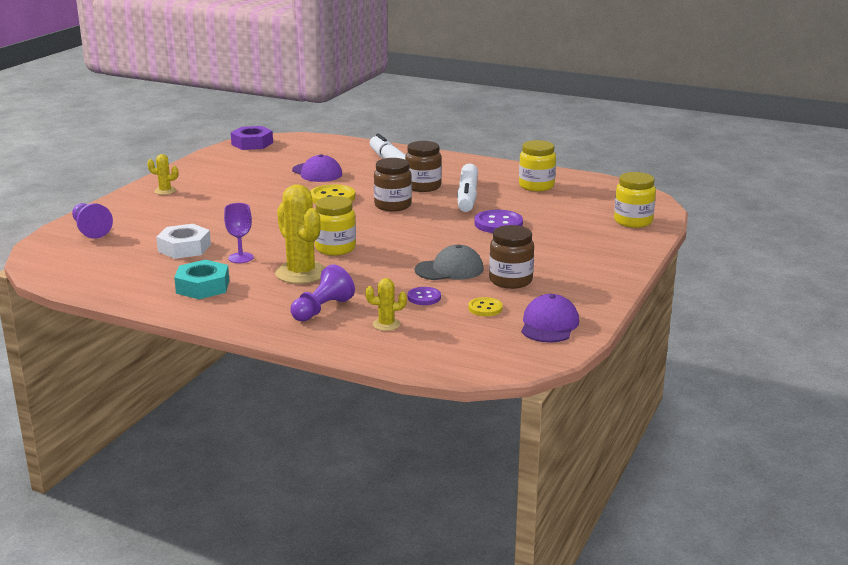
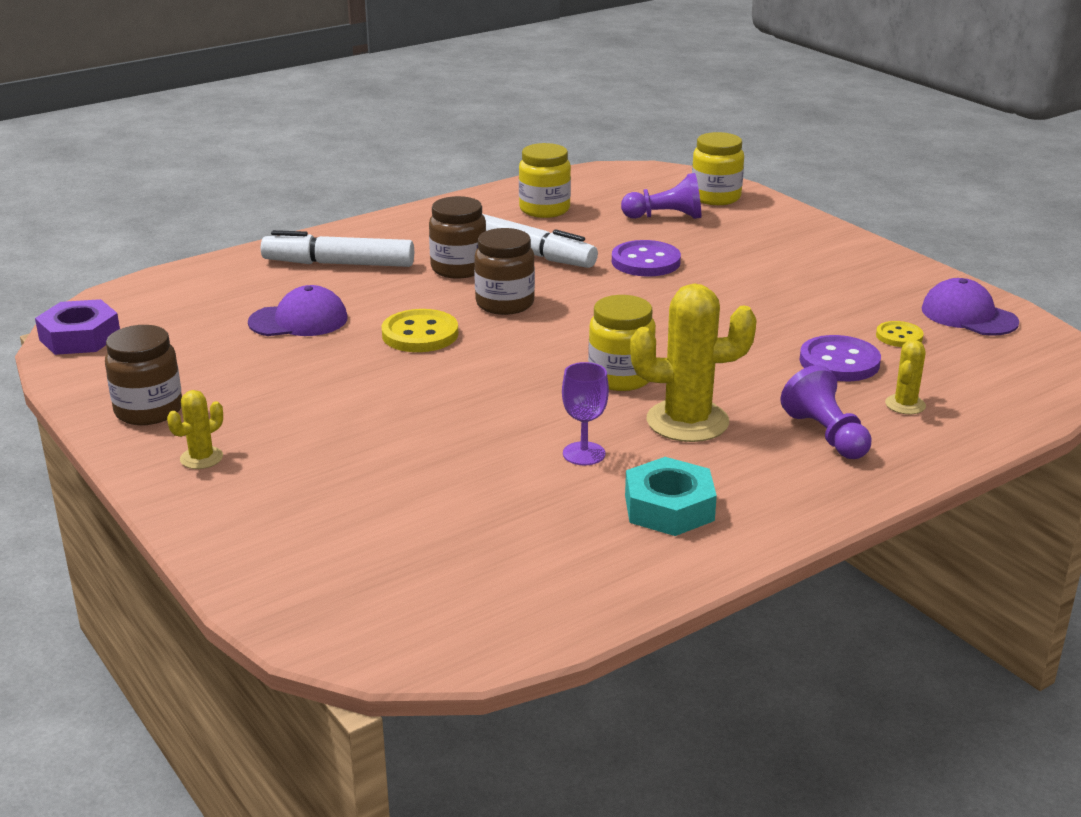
camera: 60 degrees left, 5 degrees up
(90, 230) = (302, 567): purple pawn -> purple pawn (665, 217)
(184, 248) = (493, 492): white nut -> none
(424, 297) = (839, 362): purple button -> purple button, size x1.67
(449, 269) = (764, 325): grey cap -> none
(510, 281) = (829, 302): brown jar -> brown jar (149, 410)

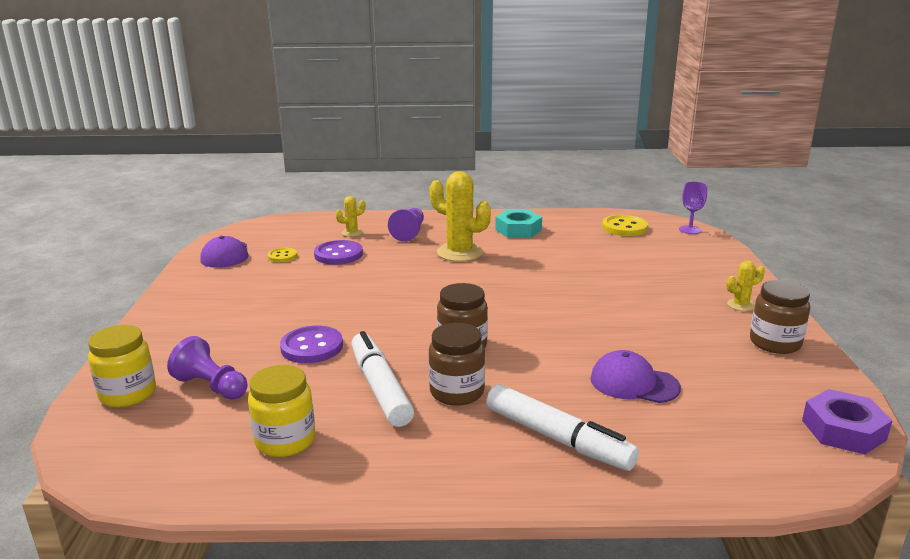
camera: 145 degrees left, 5 degrees down
(420, 334) = (548, 341): yellow button -> yellow button (624, 228)
(584, 454) = (528, 254): purple goblet -> purple goblet (690, 230)
(620, 377) = (460, 279): yellow jar -> none

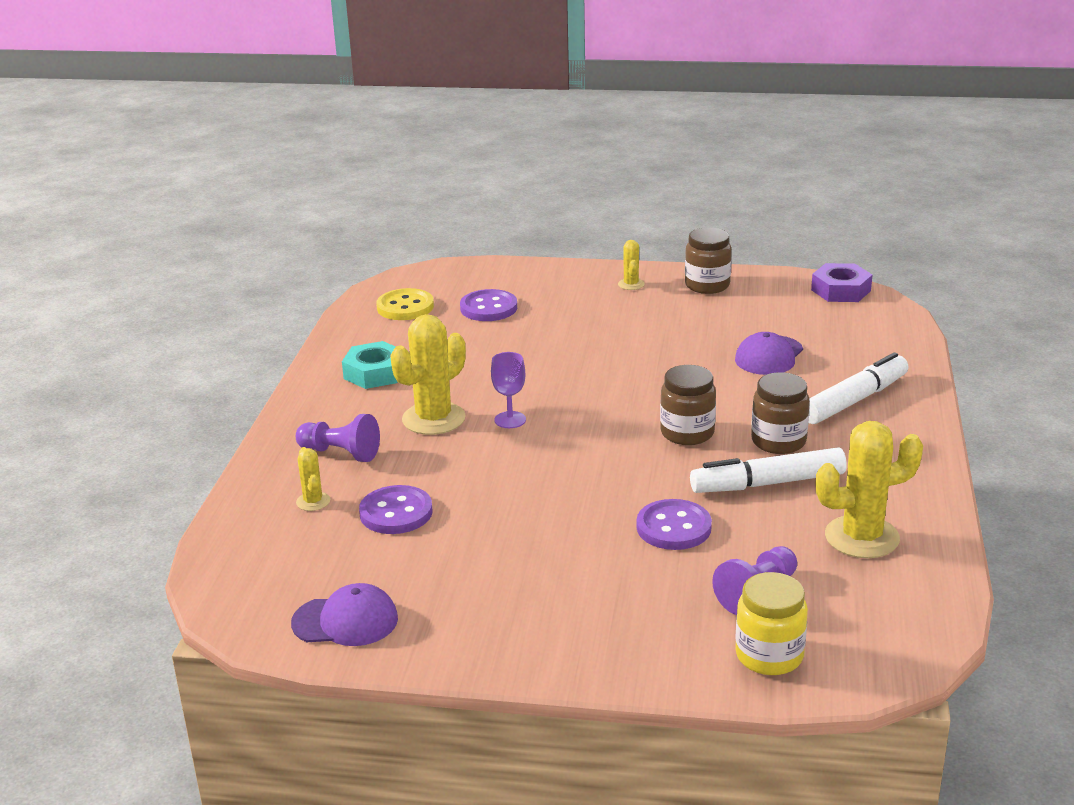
camera: 80 degrees left, 5 degrees up
(282, 256) = (379, 563): yellow button -> none
(285, 440) = (861, 537): yellow jar -> yellow cactus
(644, 253) = (488, 308): none -> purple button
(690, 230) = (432, 273): purple goblet -> purple goblet (510, 420)

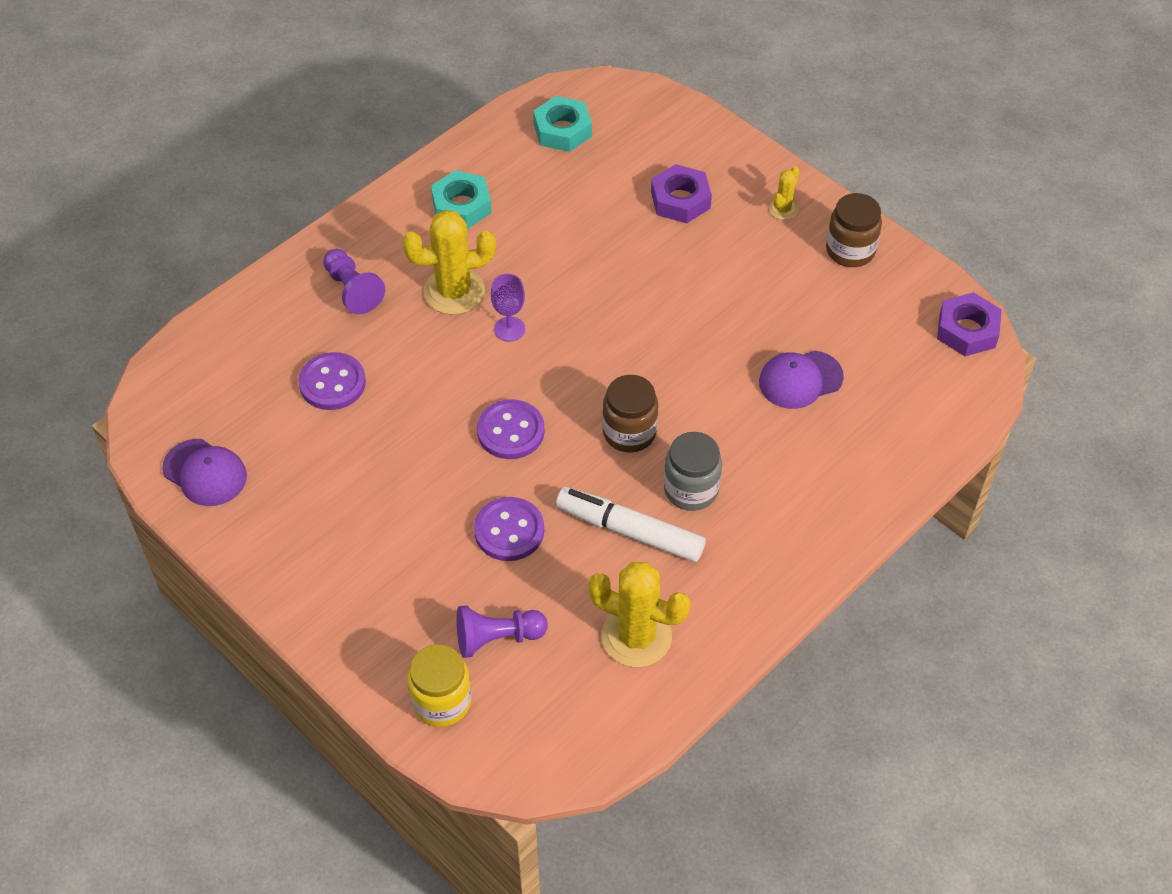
camera: 35 degrees right, 25 degrees up
(313, 501) = (288, 333): yellow cactus -> none
(405, 307) = (562, 130): yellow button -> turquoise nut
(488, 308) = (629, 171): purple button -> purple button (511, 431)
(549, 307) = (680, 200): none -> purple nut
(778, 441) = (691, 489): brown jar -> grey jar
(854, 400) = (810, 481): white marker -> none

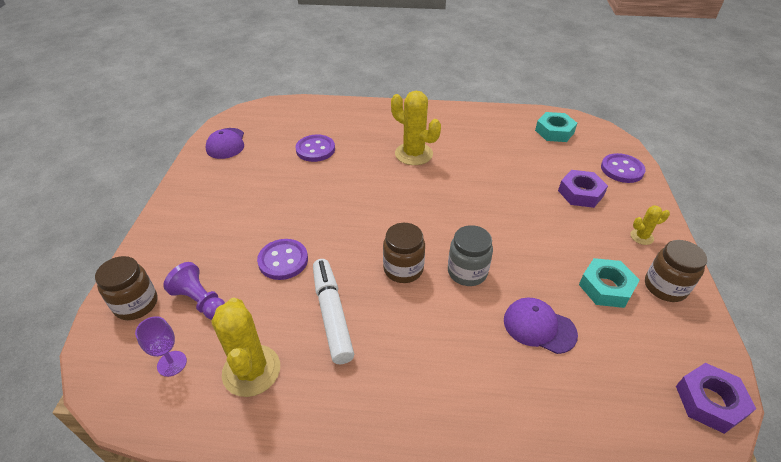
camera: 50 degrees right, 10 degrees down
(353, 290) = (375, 126): purple pawn -> none
(442, 701) = (136, 304): yellow jar -> brown jar
(461, 206) = (465, 128): turquoise nut -> turquoise nut (606, 287)
(509, 329) = (415, 183): purple goblet -> purple goblet (172, 363)
(511, 431) = (351, 222): purple button -> purple button (622, 169)
(691, 489) = (393, 325): grey jar -> grey jar (467, 272)

